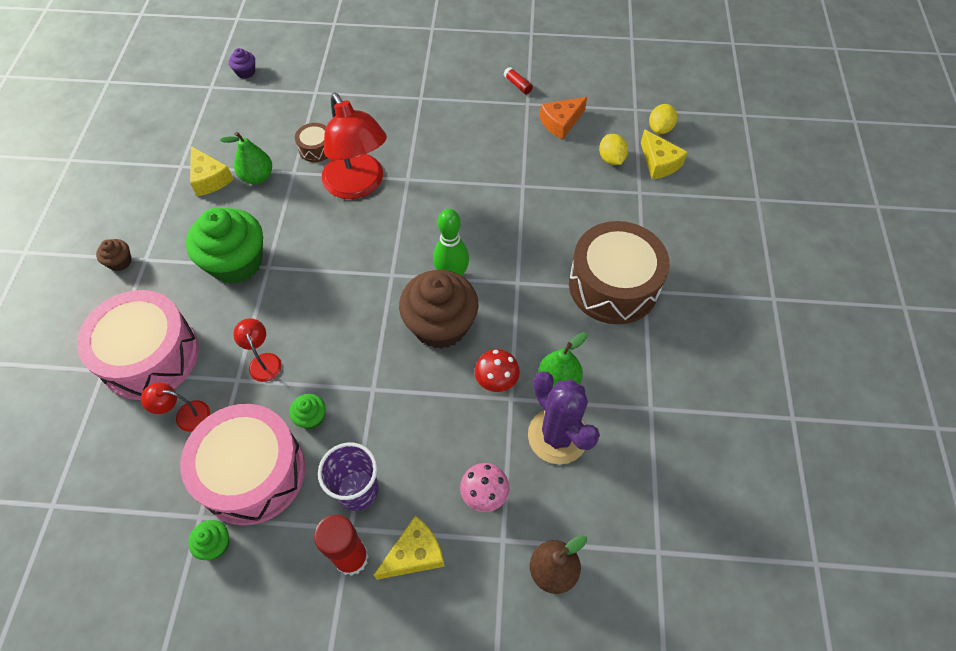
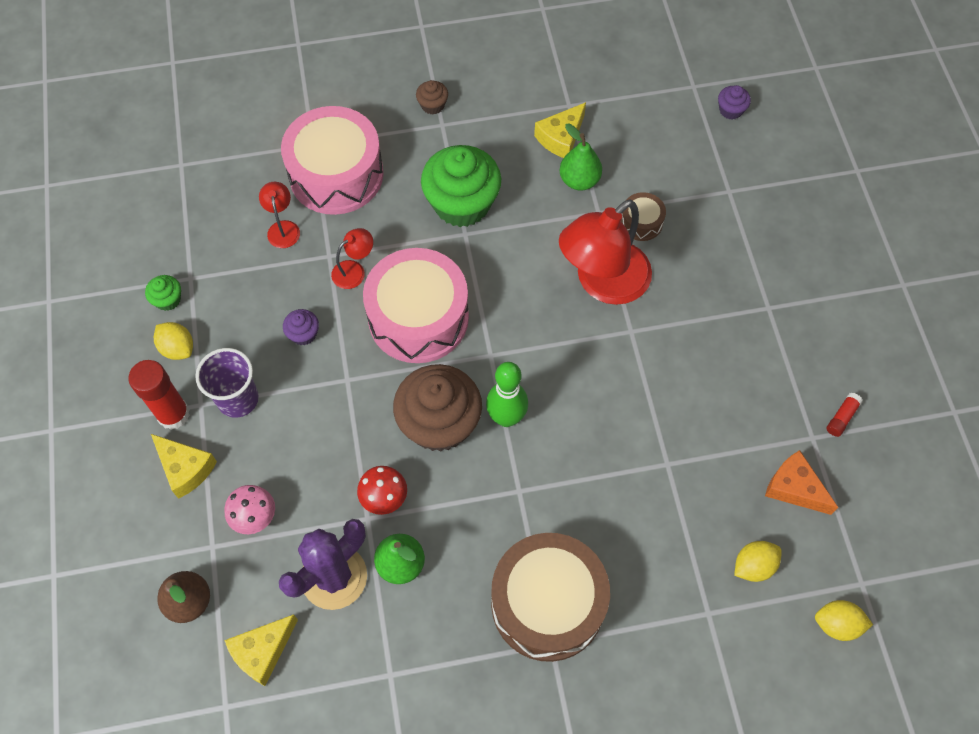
camera: 75 degrees right, 5 degrees up
(253, 473) = (238, 304): pink drum -> pink drum (418, 317)
(277, 542) = (178, 348): none -> yellow lemon
(311, 417) = (303, 334): green cupcake -> purple cupcake
(659, 163) = (770, 632): yellow cheese -> yellow cheese (262, 651)

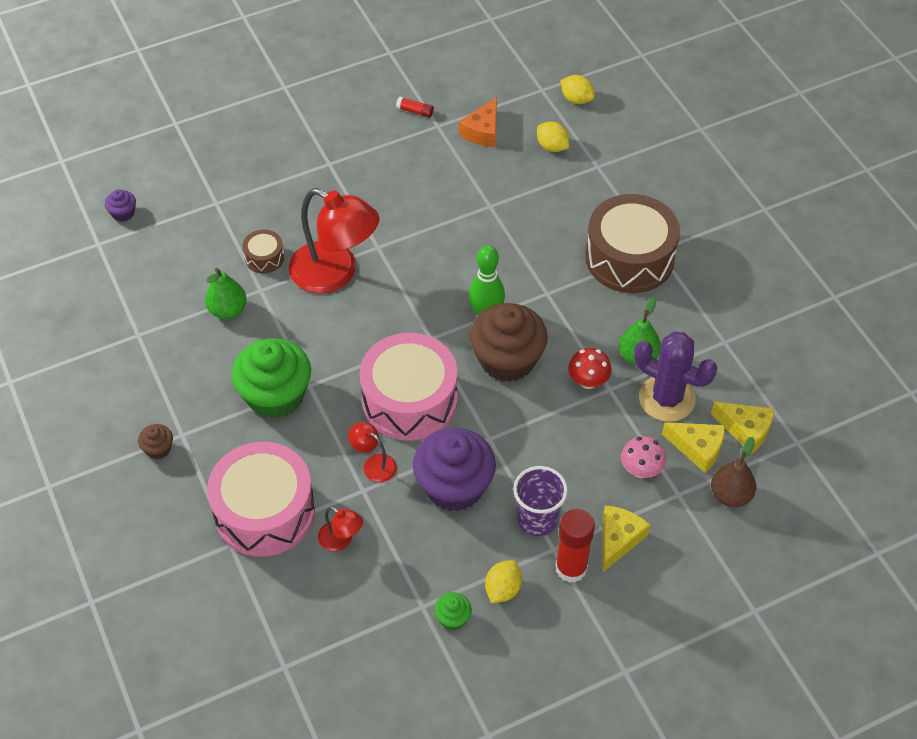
camera: 105 degrees left, 10 degrees down
(283, 228) = (341, 540): red lamp -> red lamp turned 120 degrees counterclockwise
(303, 334) = (454, 486): purple cupcake -> purple cupcake, size x2.32
(561, 138) = (180, 333): yellow cheese -> yellow cheese (698, 448)
(837, 624) = (576, 99): yellow lemon -> yellow lemon turned 45 degrees counterclockwise

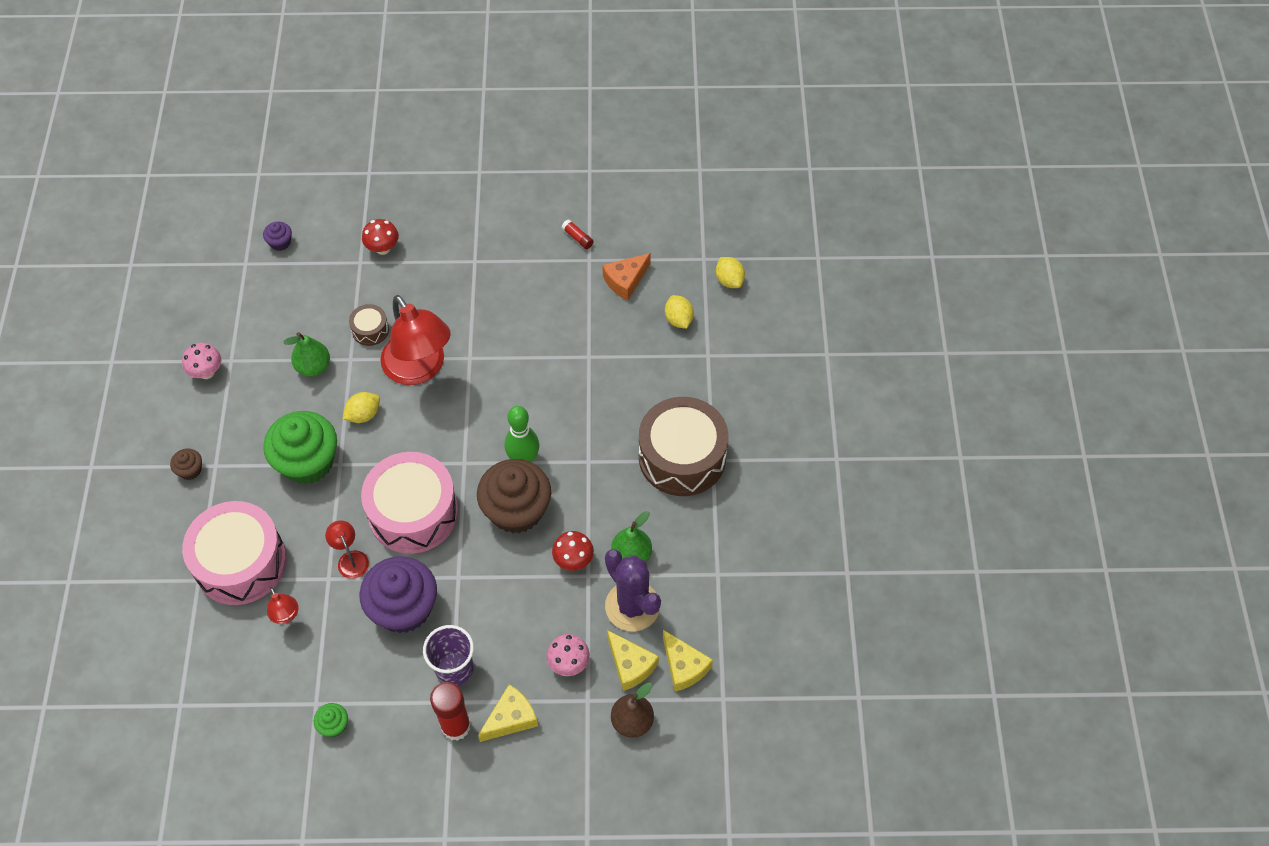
camera: 25 degrees right, 5 degrees up
(119, 354) = (207, 372): none -> pink mushroom
(231, 183) = (383, 248): none -> red mushroom
(503, 589) = (389, 719): yellow lemon -> yellow lemon (363, 415)

